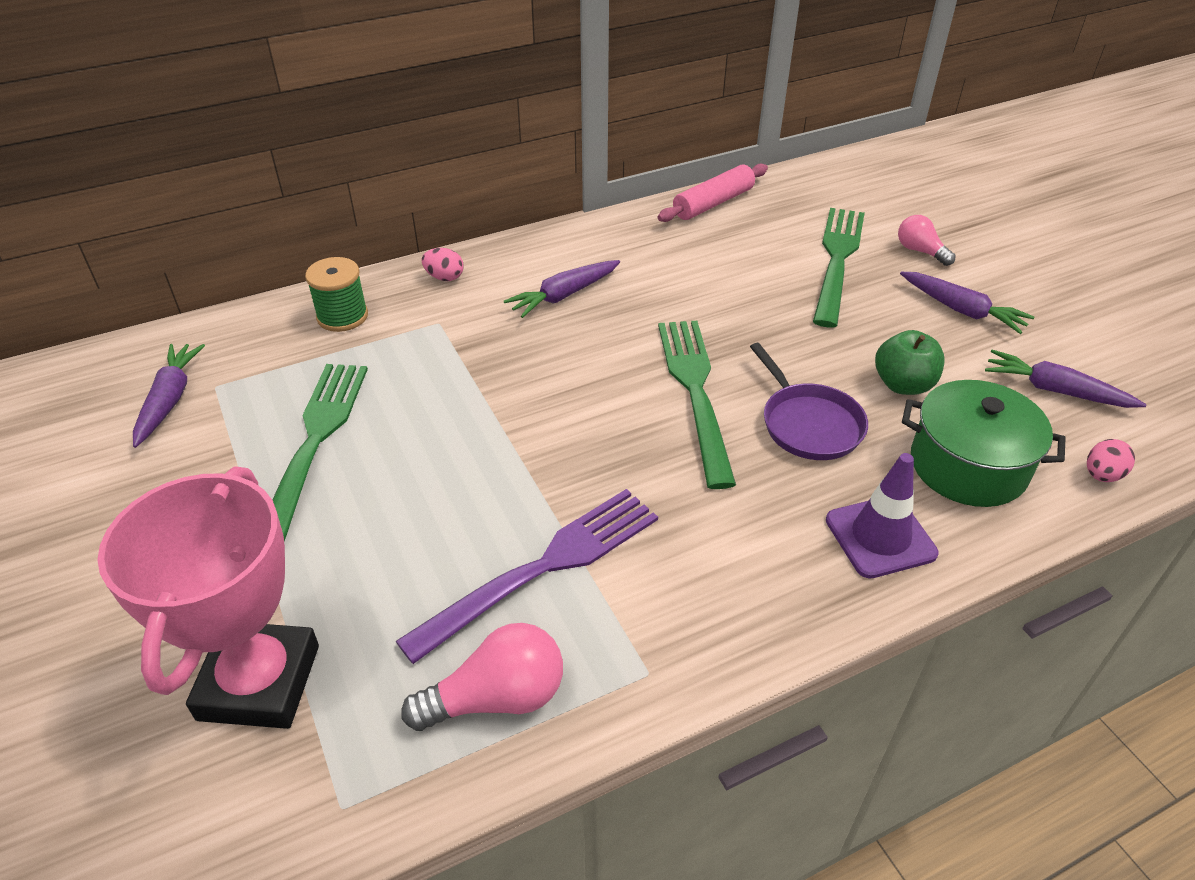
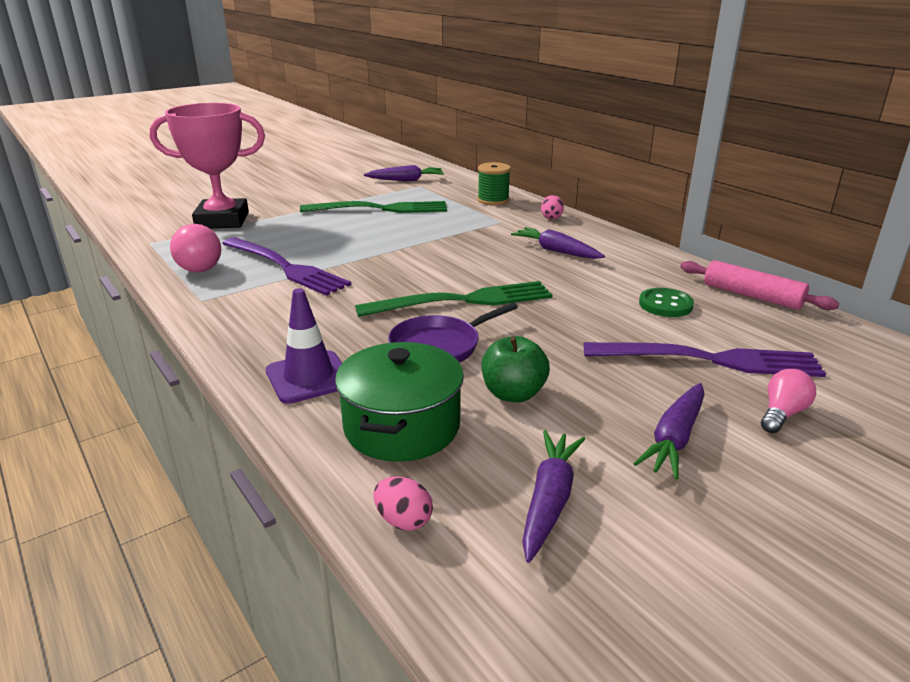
camera: 80 degrees right, 15 degrees down
(725, 255) = (665, 305): none -> green button
(837, 260) = (711, 360): green fork -> purple fork

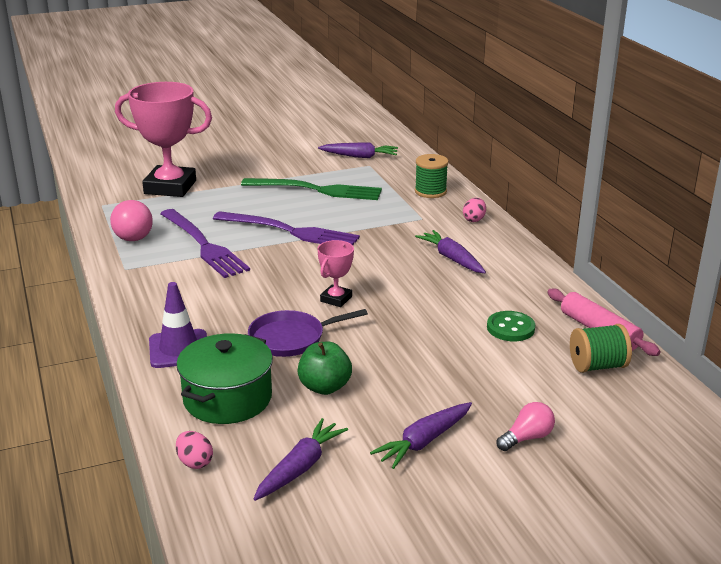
camera: 15 degrees right, 0 degrees up
(464, 300) = (336, 299): green fork -> pink trophy
(711, 360) = (507, 384): purple fork -> purple fork (291, 231)
(781, 328) = (597, 366): none -> green spool

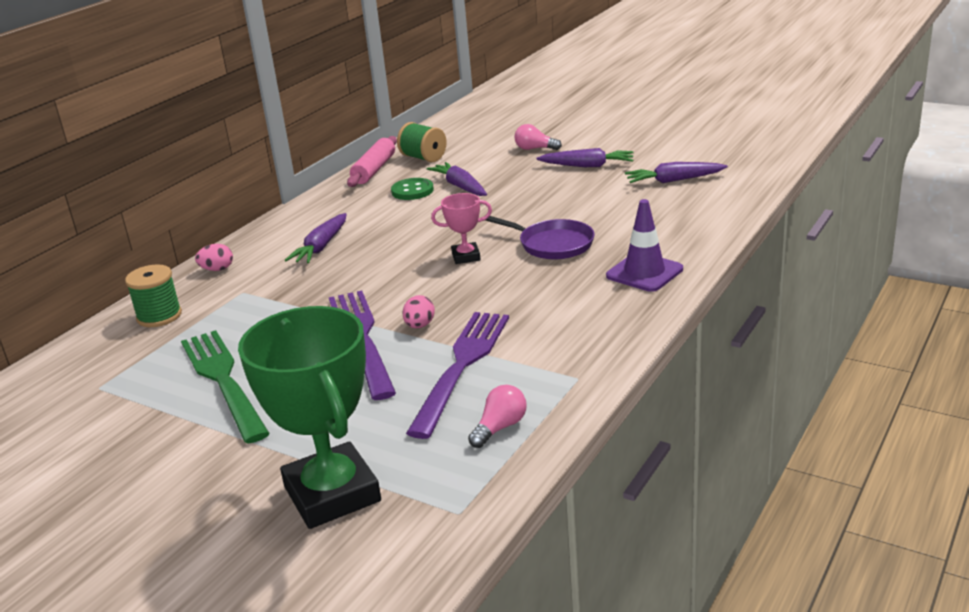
camera: 125 degrees left, 0 degrees up
(133, 233) = (500, 427): pink light bulb -> pink light bulb, size x0.64
(170, 187) = (332, 494): pink trophy -> green trophy
(195, 462) = (731, 204): pink egg -> pink egg (419, 326)
(227, 398) = (660, 227): green pot -> none
(324, 387) = (588, 208): green apple -> none
(359, 156) = (68, 409): purple carrot -> purple carrot (460, 187)

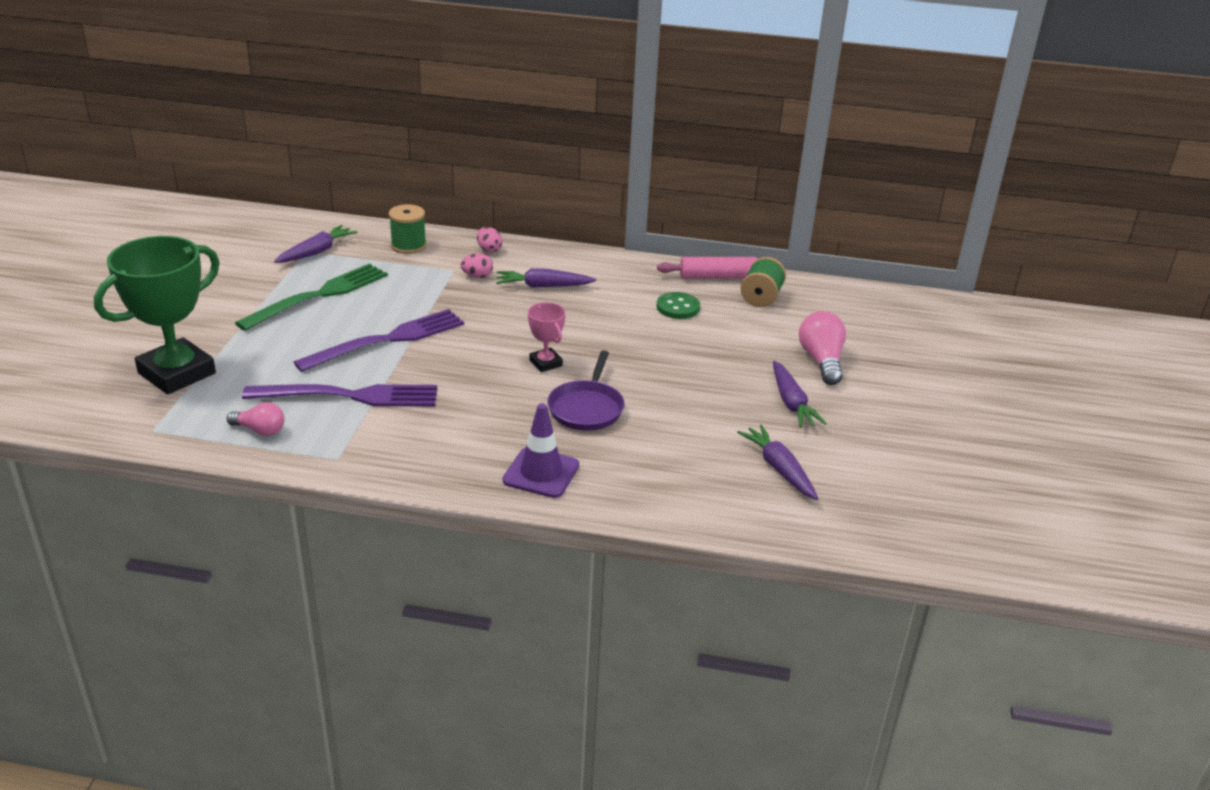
camera: 65 degrees right, 5 degrees up
(419, 326) = (413, 363): pink egg -> pink egg (477, 276)
(460, 187) = (699, 332): purple carrot -> purple carrot (316, 252)
(535, 149) = (821, 361): pink light bulb -> pink light bulb, size x1.56

